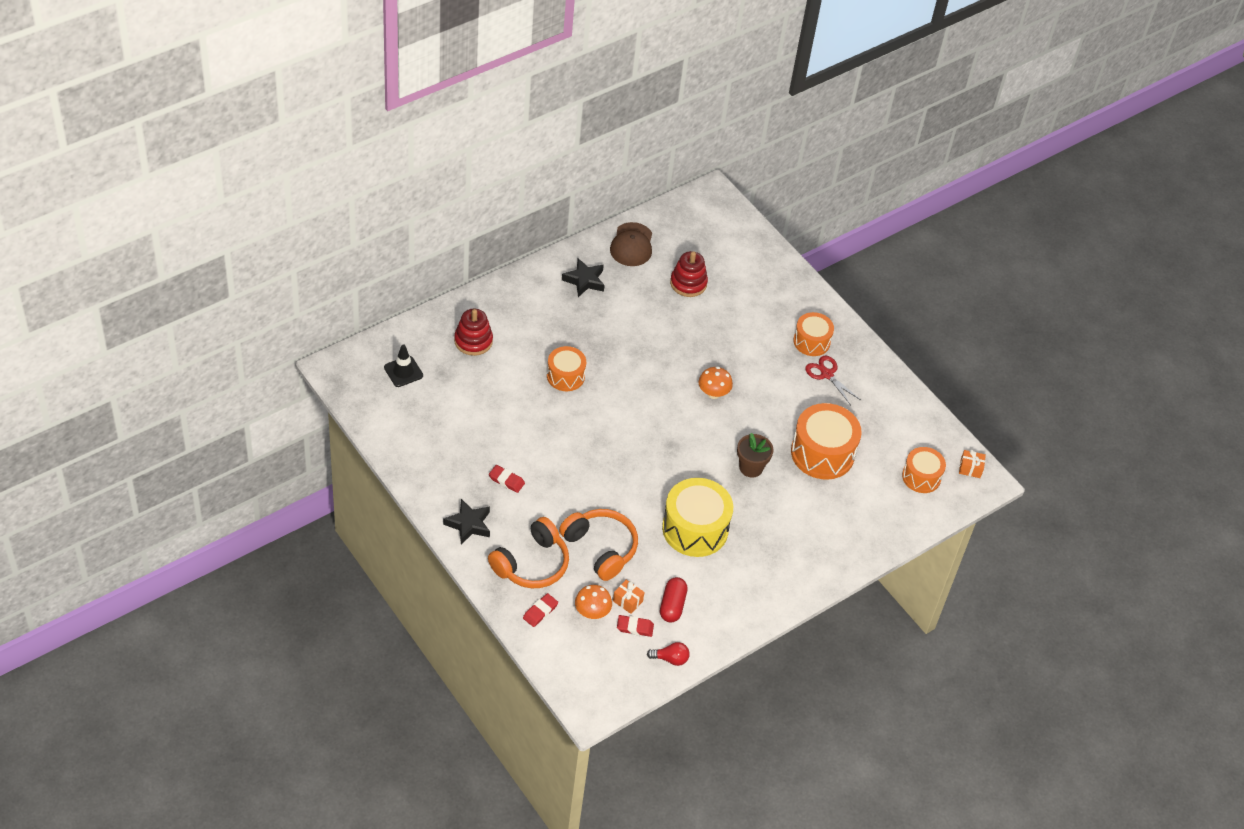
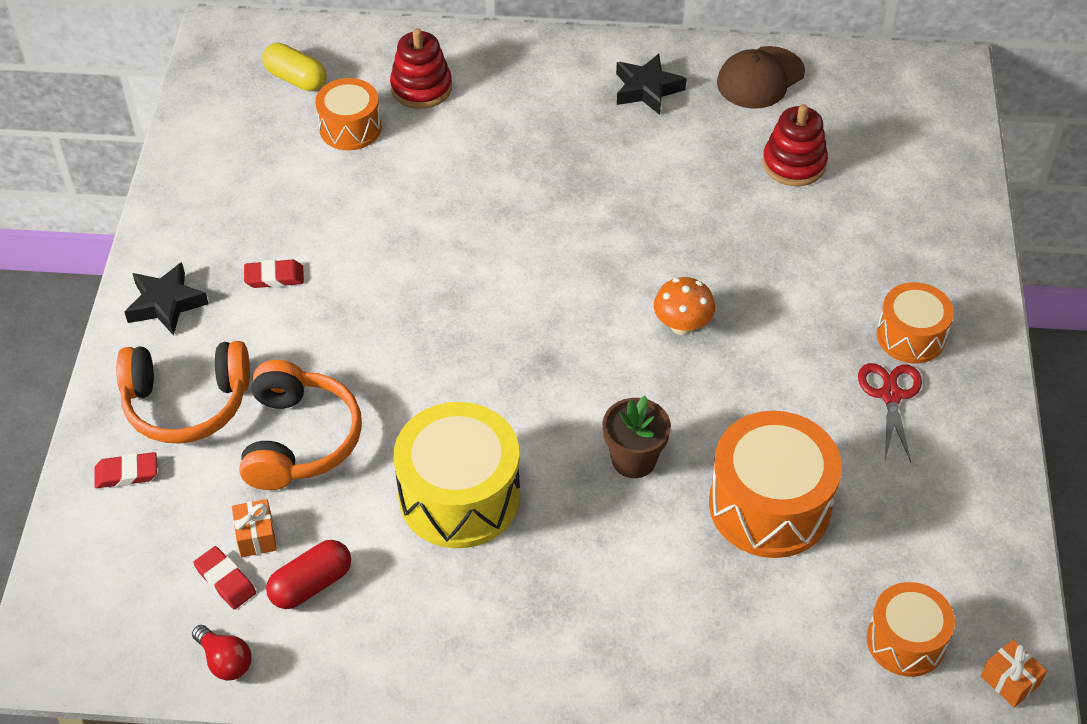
camera: 45 degrees right, 0 degrees up
(403, 371) = (296, 79): black traffic cone -> yellow capsule
(506, 480) = (274, 277): red eraser -> red eraser turned 75 degrees counterclockwise
(565, 376) = (494, 191): orange drum -> orange drum (350, 128)
(592, 612) = (191, 520): orange mushroom -> none

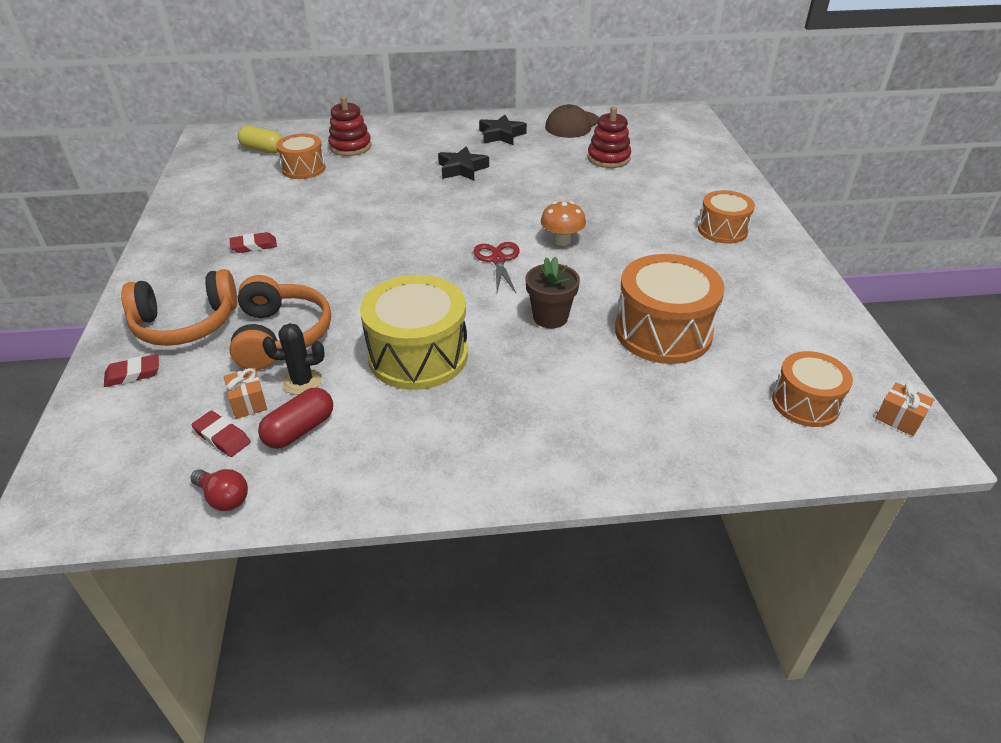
camera: 10 degrees left, 10 degrees down
(166, 303) = (169, 268): black star -> black star (462, 169)
(319, 516) = (302, 382): none -> black cactus
(890, 395) = (723, 261): red scissors -> red scissors (498, 260)

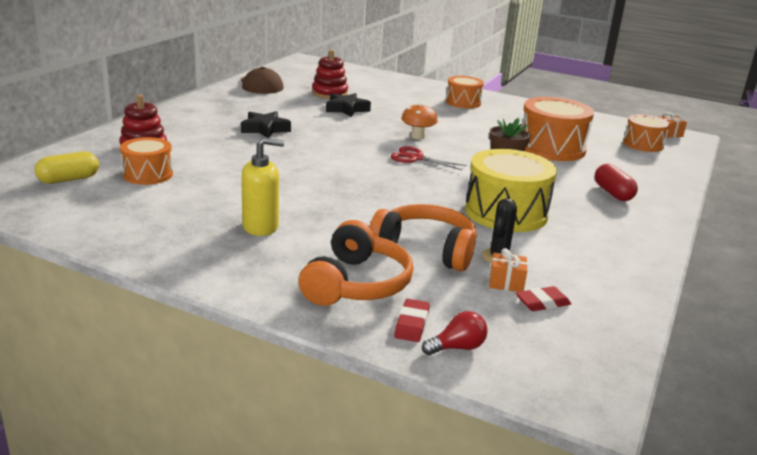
camera: 60 degrees left, 15 degrees down
(224, 498) = (617, 317): red light bulb -> red light bulb (457, 347)
(254, 246) = (261, 227): red eraser -> yellow soap dispenser
(299, 430) = (558, 272): red capsule -> red capsule (613, 193)
(501, 135) = (234, 104): black star -> black star (346, 109)

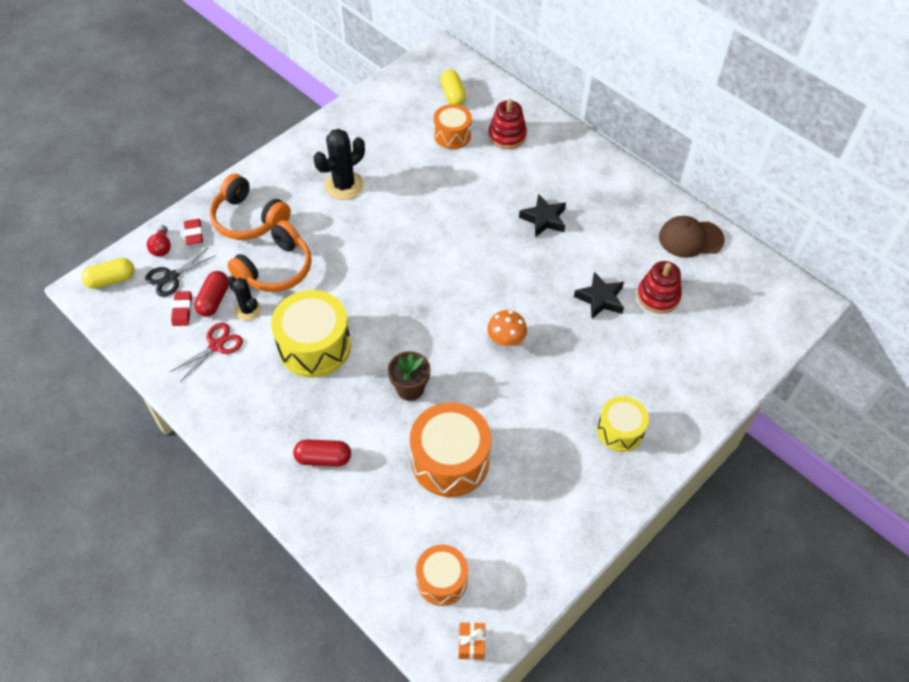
camera: 110 degrees right, 30 degrees up
(261, 227) = (344, 185): yellow soap dispenser -> black cactus
(411, 324) = (194, 233): red eraser -> red eraser turned 45 degrees clockwise
(416, 158) = (447, 319): red scissors -> red scissors (216, 345)
(463, 102) = (620, 430): orange drum -> yellow drum
(501, 325) = (171, 277): none -> black scissors
(506, 283) = (214, 300): orange gift -> red capsule
(553, 381) = (111, 280): none -> yellow capsule

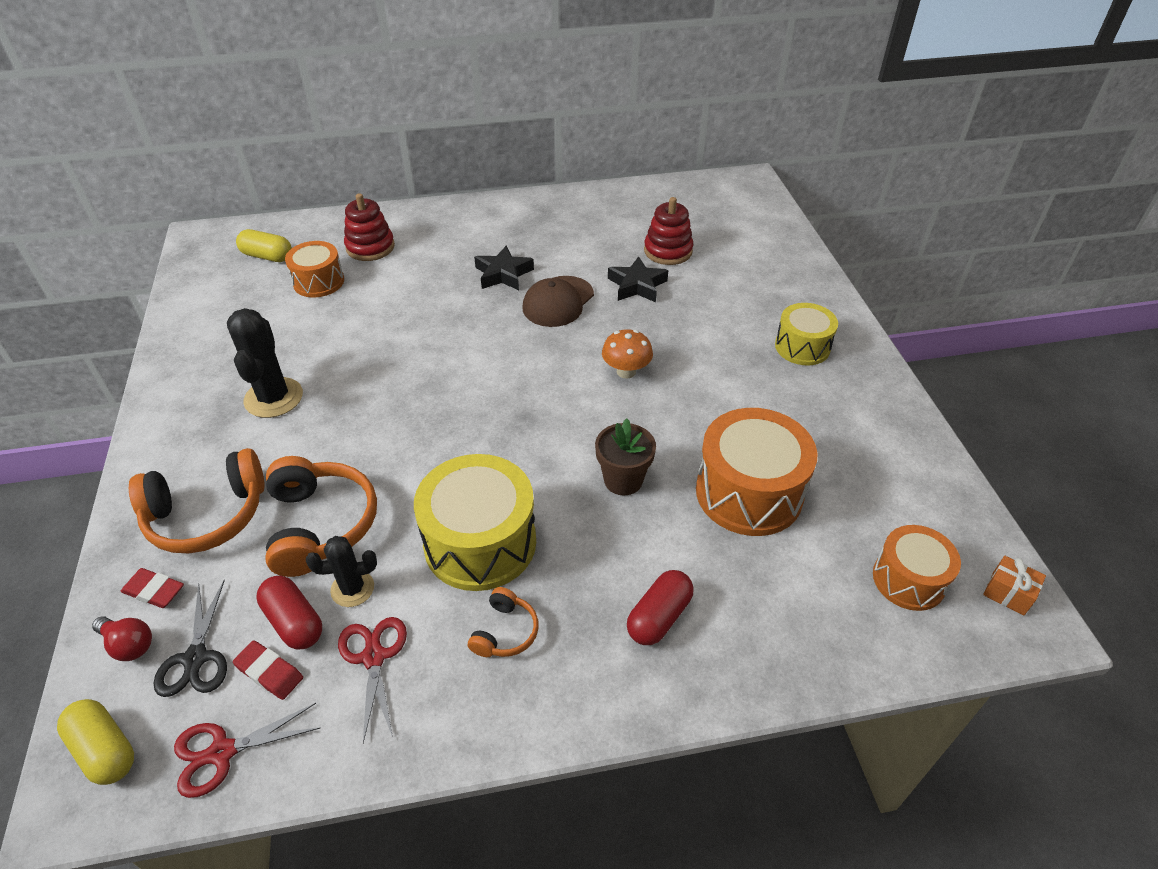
camera: 55 degrees left, 10 degrees down
(111, 280) = (105, 749): yellow capsule -> yellow capsule turned 60 degrees counterclockwise
(135, 322) = (222, 752): none -> red scissors
(266, 392) = (505, 632): none -> orange headphones
(690, 238) = (622, 204): brown cap -> brown cap (558, 302)

